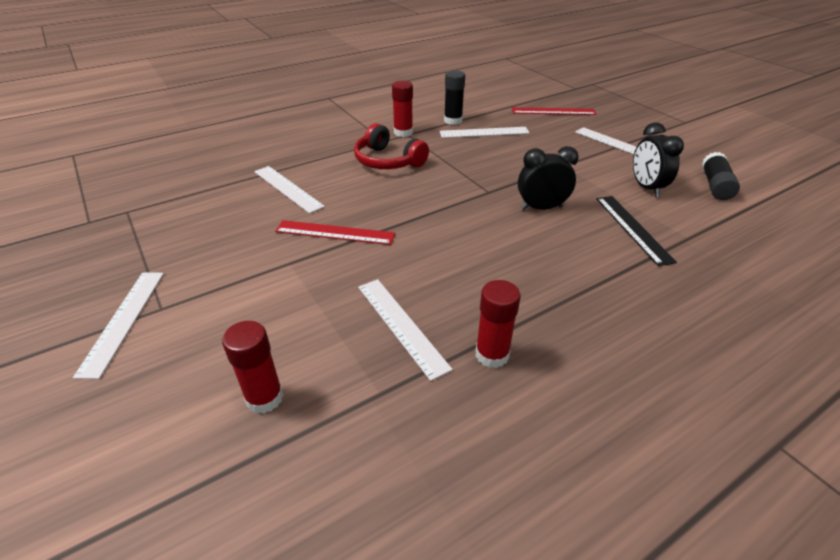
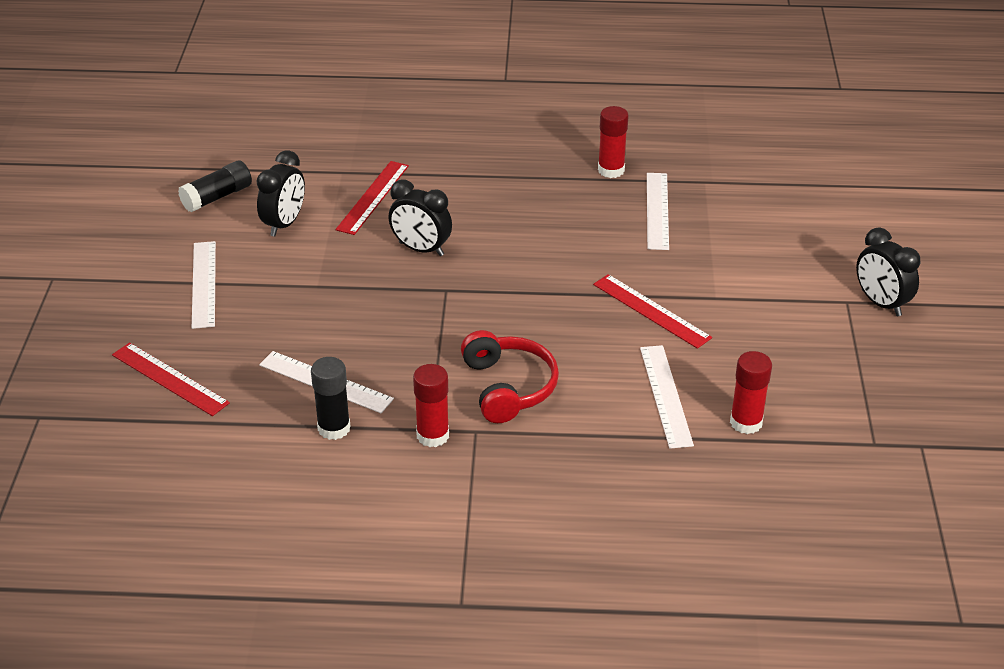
camera: 145 degrees left, 0 degrees up
(123, 320) = (881, 303): white ruler -> black clock
(264, 398) = (783, 208): red glue stick -> red glue stick (746, 422)
(632, 228) = (373, 197): black ruler -> red ruler

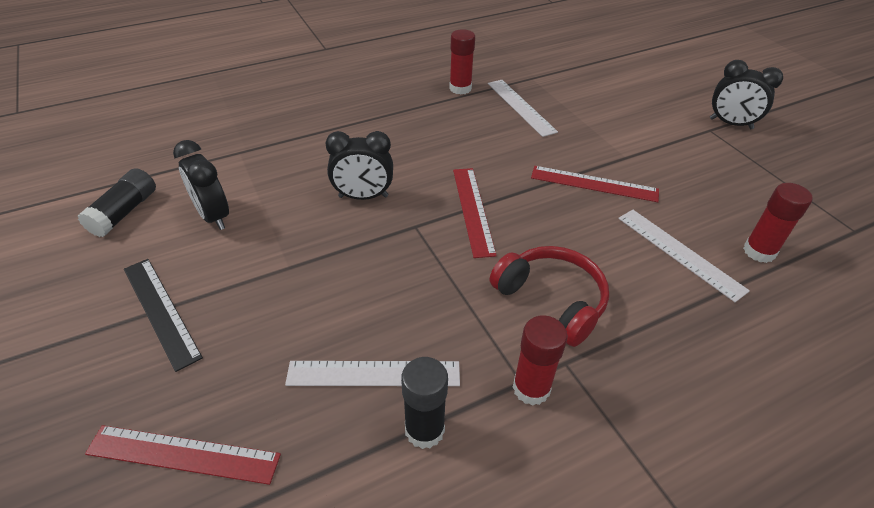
camera: 30 degrees left, 5 degrees up
(204, 284) = (161, 311): white ruler -> black ruler
(284, 224) = (213, 216): black clock -> black clock turned 150 degrees clockwise
(373, 197) = (284, 165): red ruler -> red ruler (473, 210)

